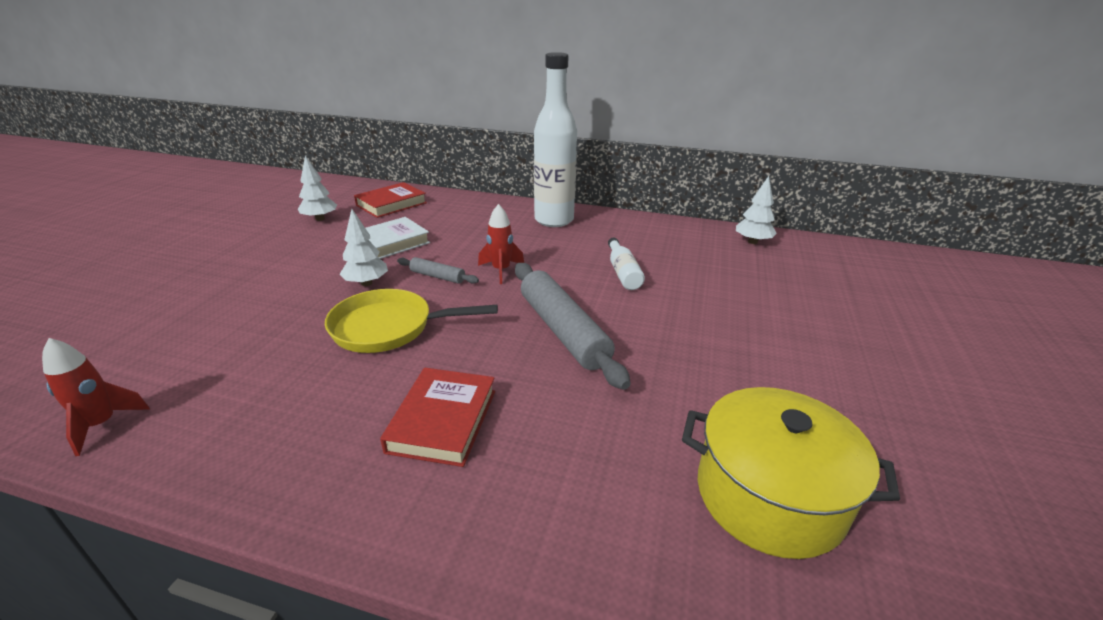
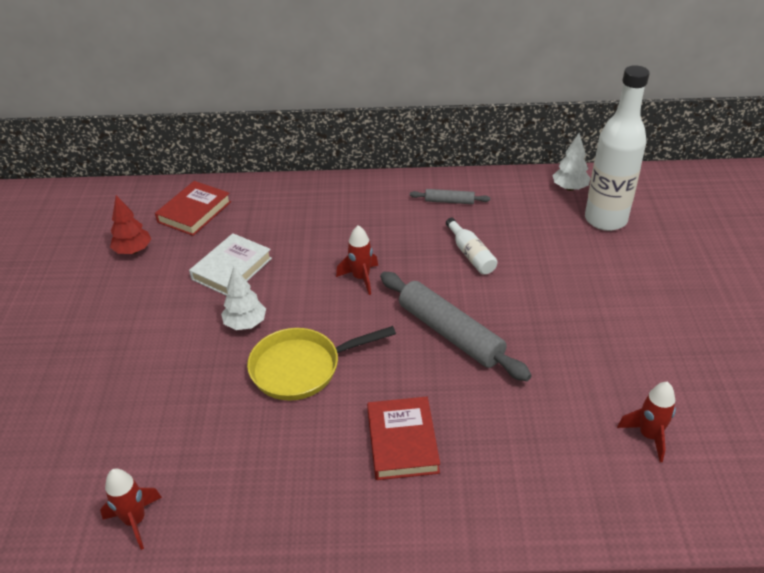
camera: 15 degrees left, 10 degrees up
(320, 219) = (133, 251): white tree -> red tree
(437, 276) = (306, 299): grey rolling pin -> grey rolling pin (449, 201)
(554, 220) = (375, 199): white bottle -> white bottle (605, 219)
(769, 495) = (649, 436): yellow pot -> red rocket

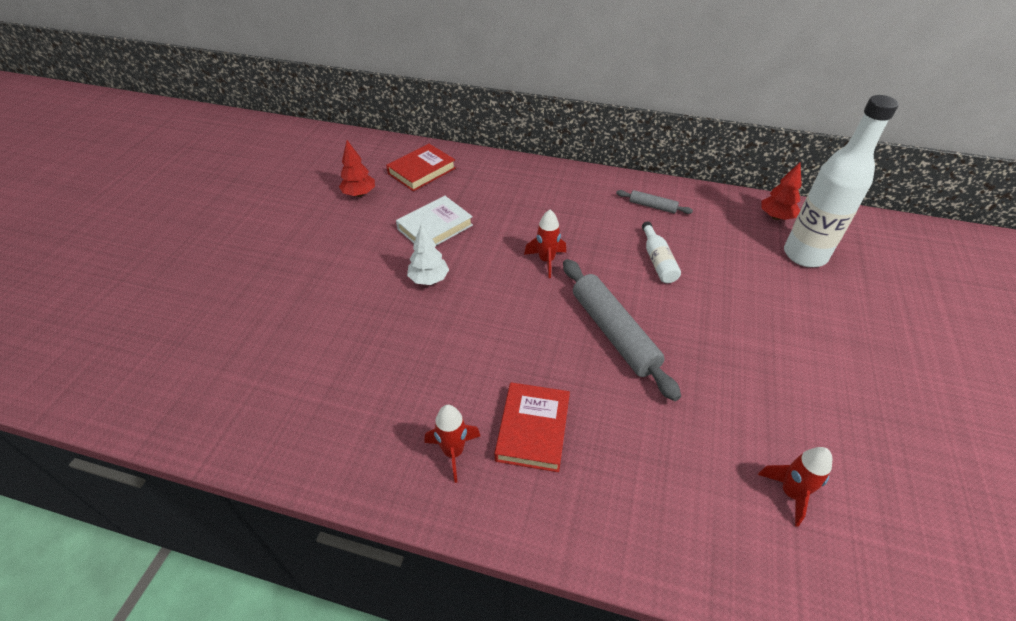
camera: 15 degrees right, 5 degrees up
(135, 521) = (268, 438): red rocket -> red rocket (453, 452)
(301, 368) = (463, 332): yellow pan -> none
(569, 188) = (776, 217): white tree -> red tree

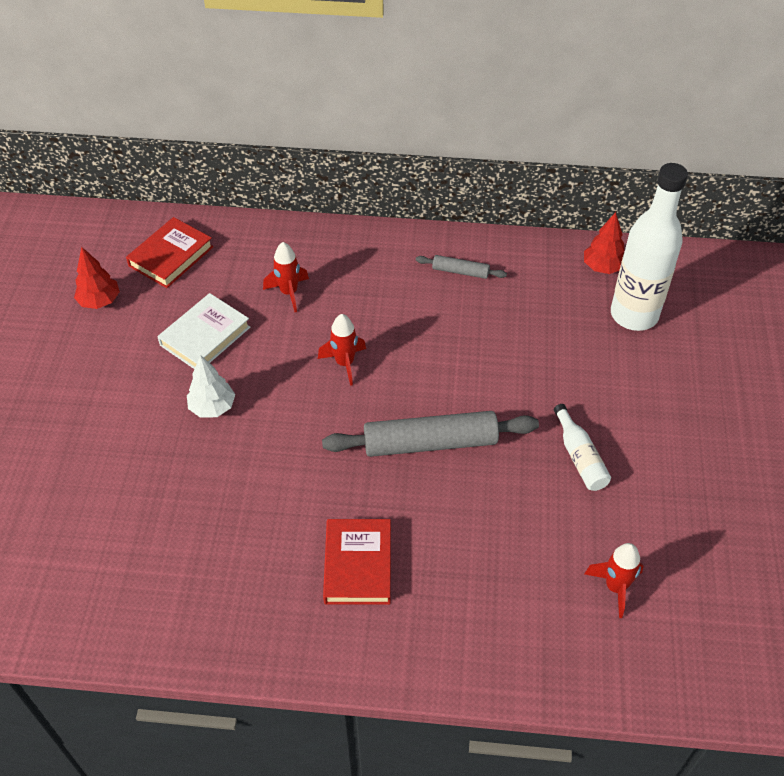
camera: 10 degrees left, 5 degrees up
(453, 452) = (280, 602): red rocket -> red rocket (289, 293)
(613, 333) = (430, 443): grey rolling pin -> grey rolling pin turned 60 degrees counterclockwise
(657, 260) = (471, 345): white bottle -> white bottle (580, 457)

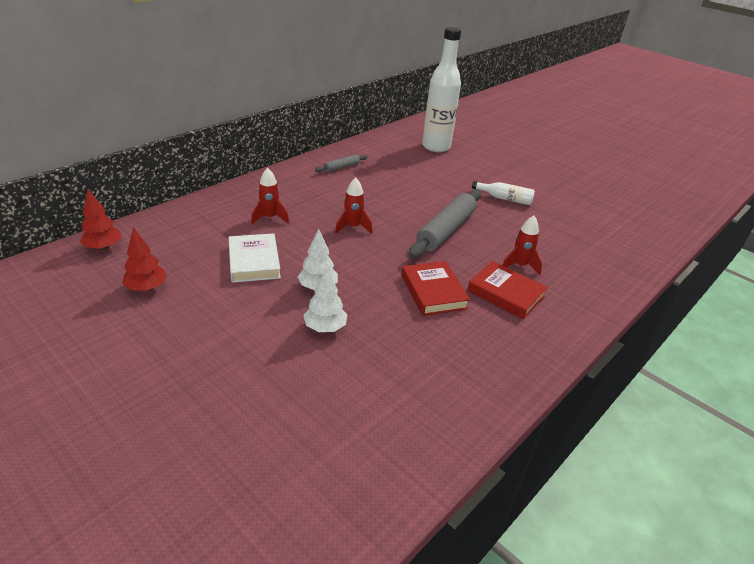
camera: 55 degrees left, 15 degrees down
(158, 453) = (325, 328): none -> white tree
(171, 256) = (162, 241): red book -> red book (433, 292)
(602, 267) = (396, 138): red tree -> red tree (103, 247)
(615, 587) = (593, 228): red rocket -> red rocket (519, 266)

